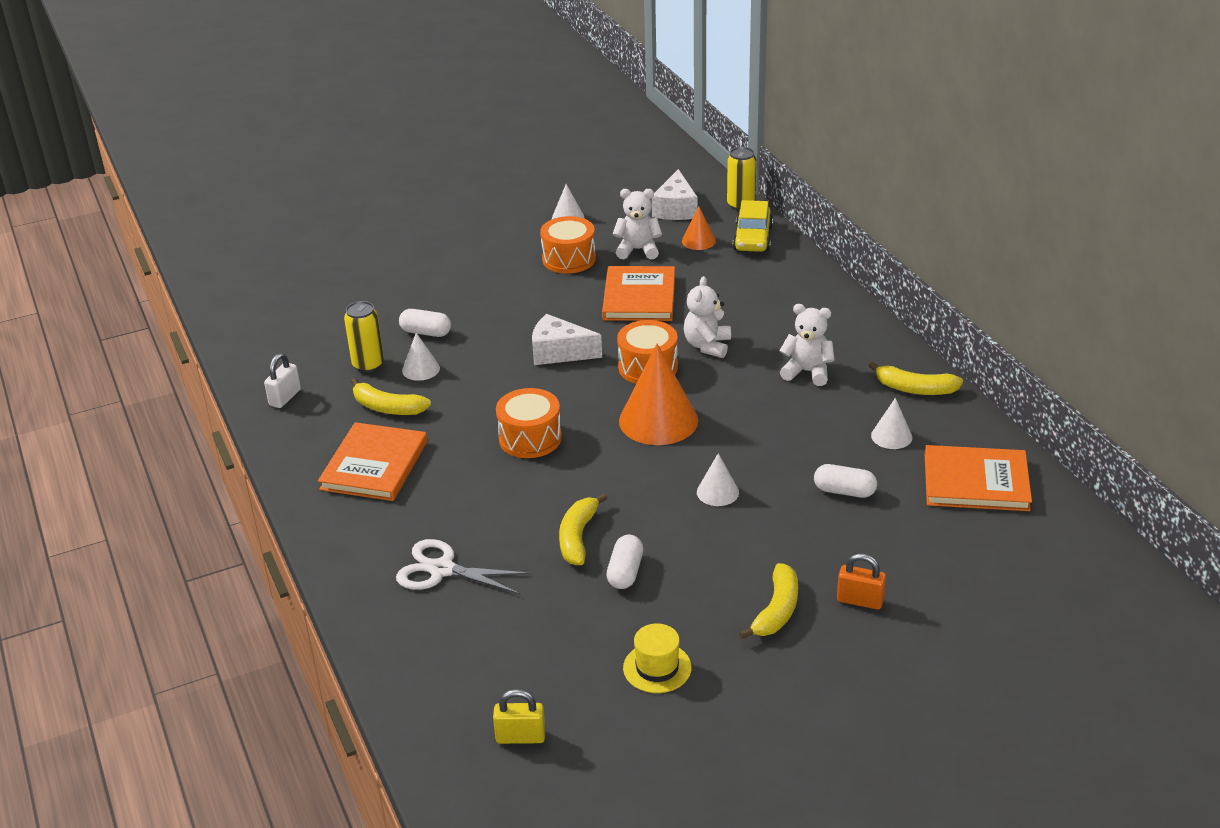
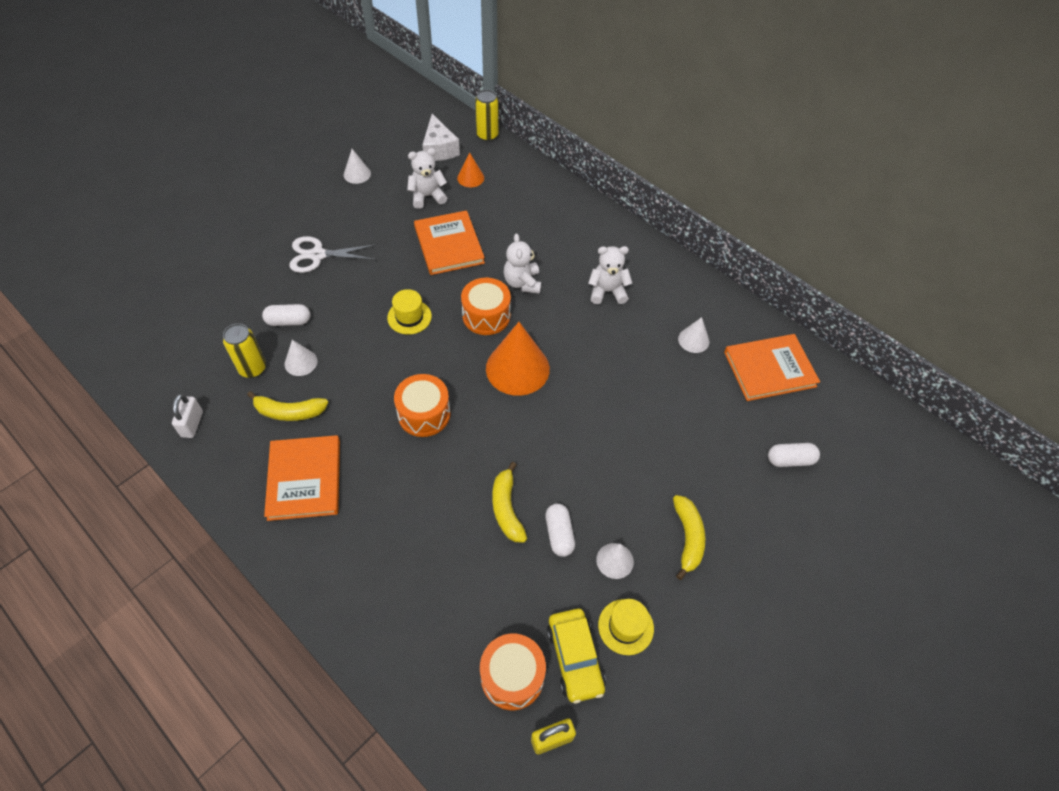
camera: 25 degrees left, 20 degrees up
(442, 569) = (411, 577): white scissors -> white scissors (318, 255)
(559, 352) = (409, 317): white cheese -> yellow hat
(569, 259) = (376, 217): orange drum -> orange drum (512, 676)
(717, 492) = (593, 430): white cone -> white cone (615, 560)
(752, 238) = (510, 167): yellow car -> yellow car (575, 658)
(844, 491) = (684, 403): white capsule -> white capsule (790, 460)
(860, 600) = (741, 509): orange padlock -> none
(915, 389) = (690, 290): yellow banana -> none

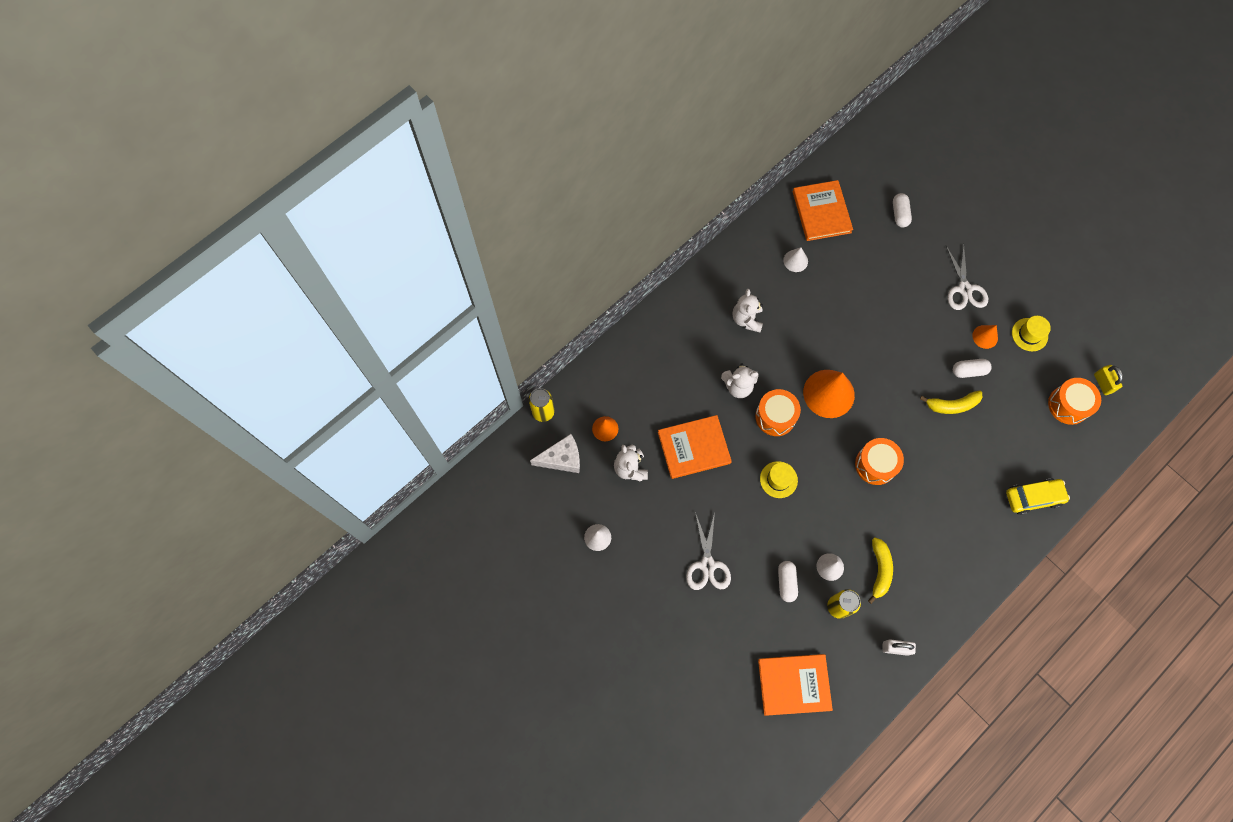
camera: 85 degrees left, 15 degrees up
(304, 479) = (939, 551): orange book -> orange book (794, 684)
(575, 658) = (1053, 367): yellow car -> yellow car (1033, 497)
(615, 560) = (985, 336): white cone -> orange cone
(687, 538) = (964, 289): yellow banana -> white scissors

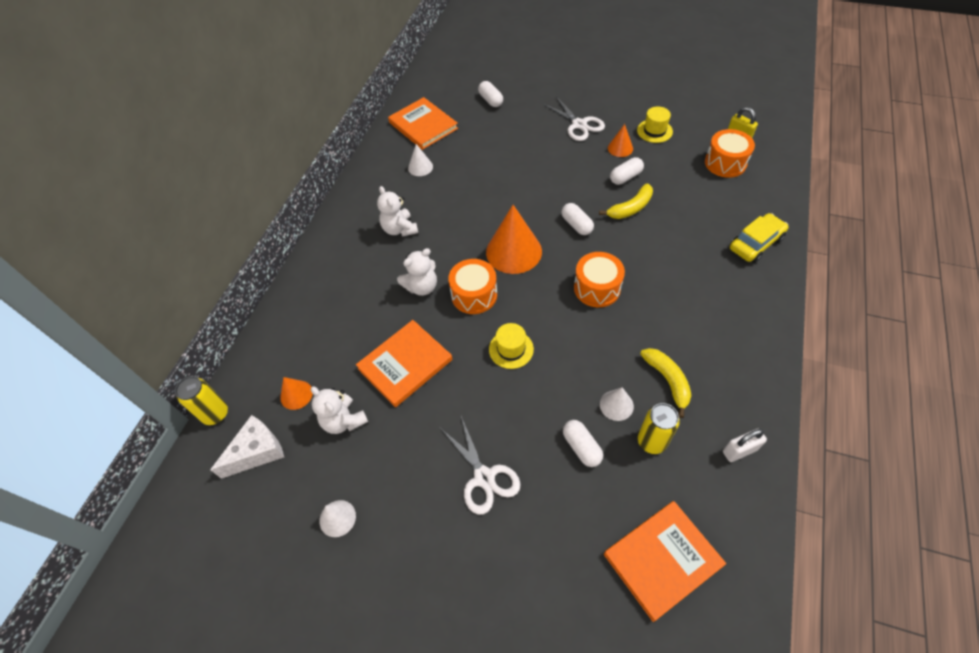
camera: 25 degrees left, 15 degrees down
(895, 396) = (576, 225): none -> white capsule

